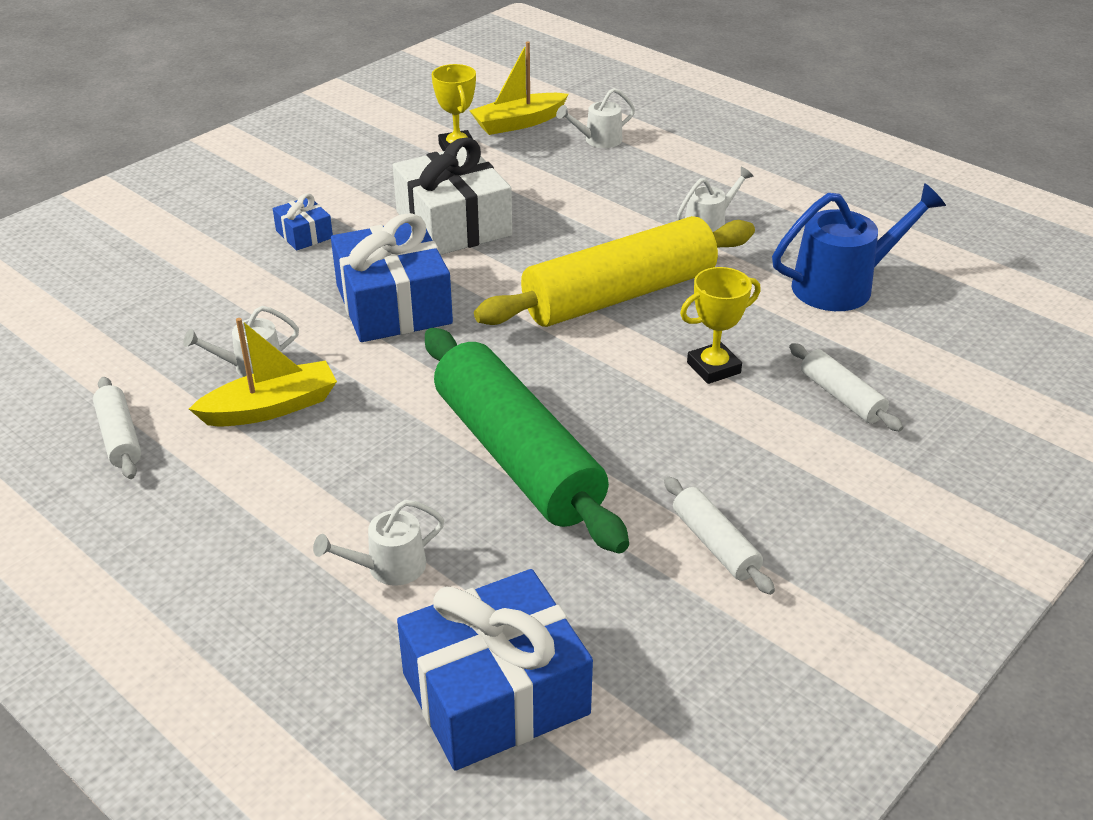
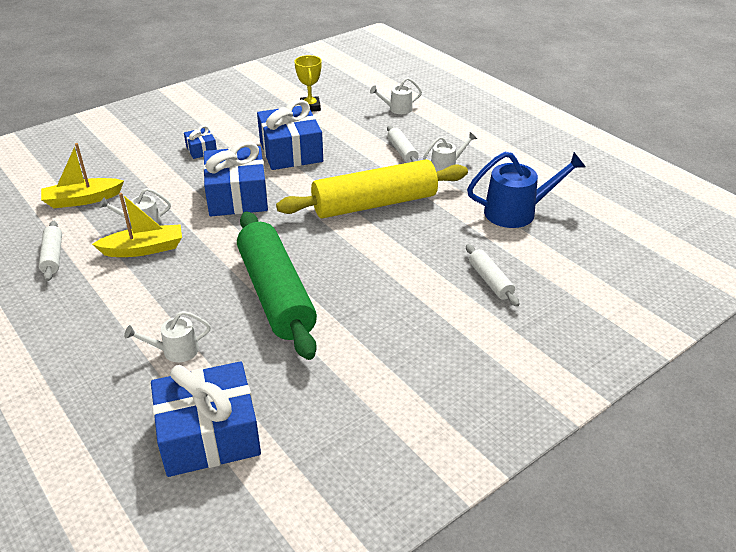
camera: 10 degrees right, 0 degrees up
(453, 223) = (291, 151): white gift -> blue gift
(518, 123) = (352, 95): yellow boat -> yellow boat (82, 200)
(713, 368) = (416, 254): yellow trophy -> none
(715, 544) = (376, 362): white rolling pin -> white rolling pin (402, 152)

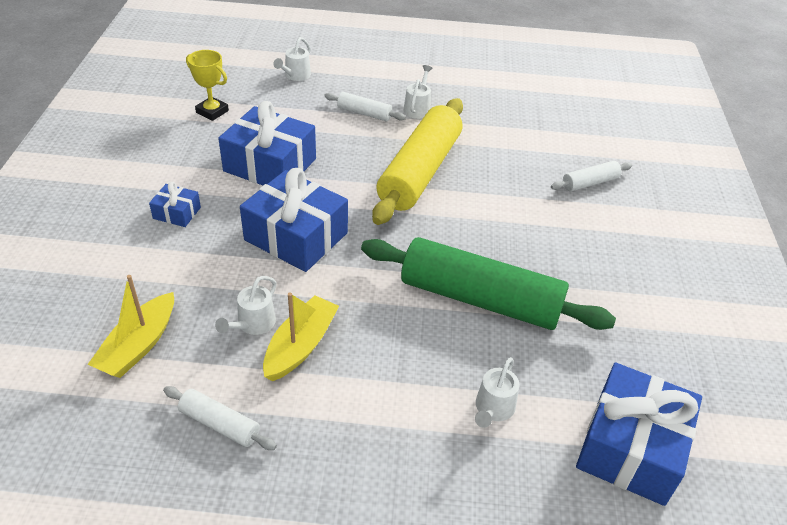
camera: 50 degrees left, 5 degrees up
(490, 281) = (590, 183): white rolling pin -> white rolling pin turned 45 degrees counterclockwise
(517, 212) = (522, 118): blue watering can -> none

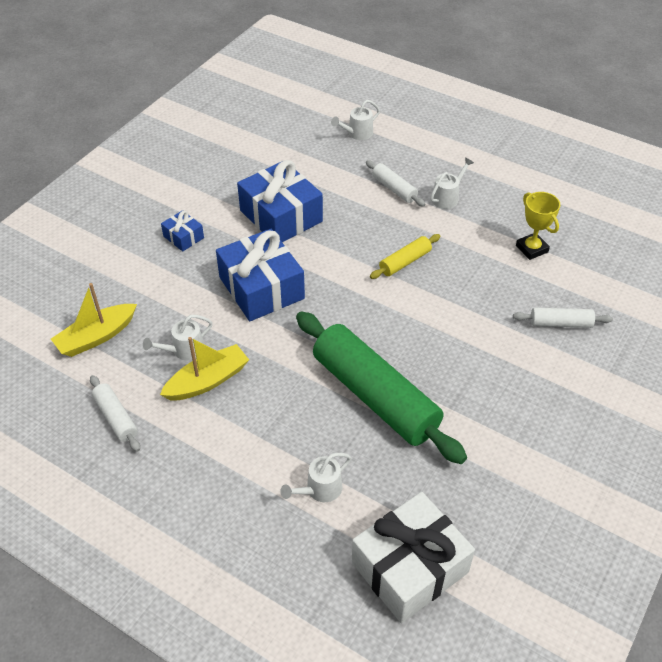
camera: 30 degrees right, 5 degrees up
(212, 111) = (265, 151): yellow trophy -> yellow trophy (532, 249)
(420, 172) = (405, 262): yellow rolling pin -> yellow rolling pin, size x0.45
(631, 447) = (409, 567): blue gift -> white gift

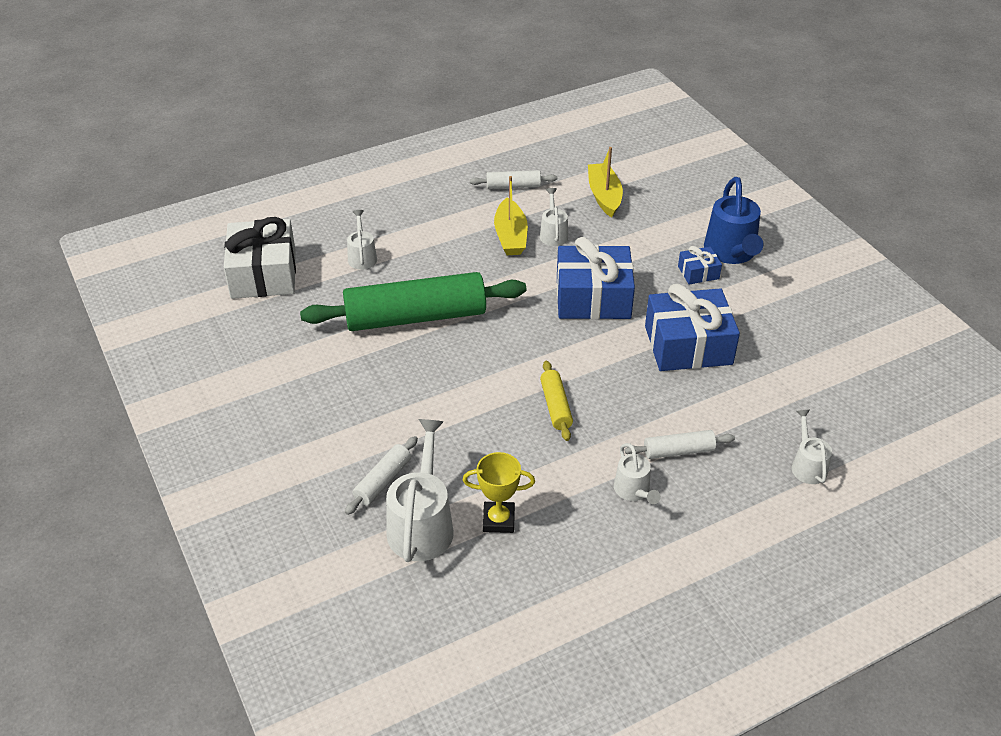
camera: 120 degrees right, 5 degrees down
(143, 226) = (731, 253): none -> blue watering can
(572, 284) = (422, 524): none -> white watering can

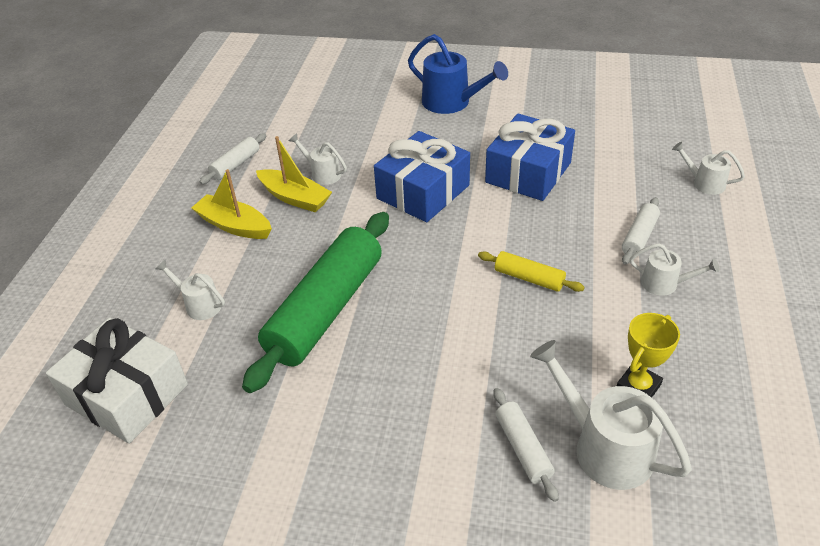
camera: 50 degrees left, 0 degrees up
(604, 196) = (313, 126): yellow boat -> yellow boat (234, 225)
(698, 272) = (455, 127): blue gift -> none

